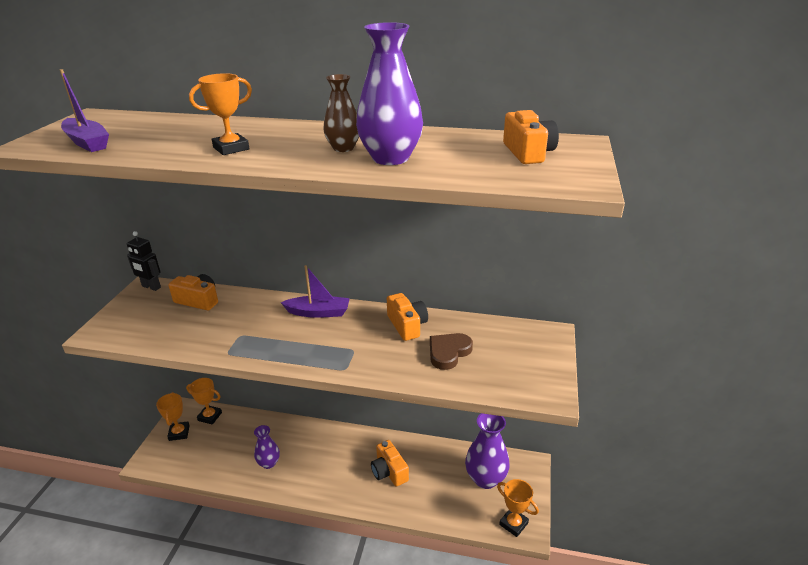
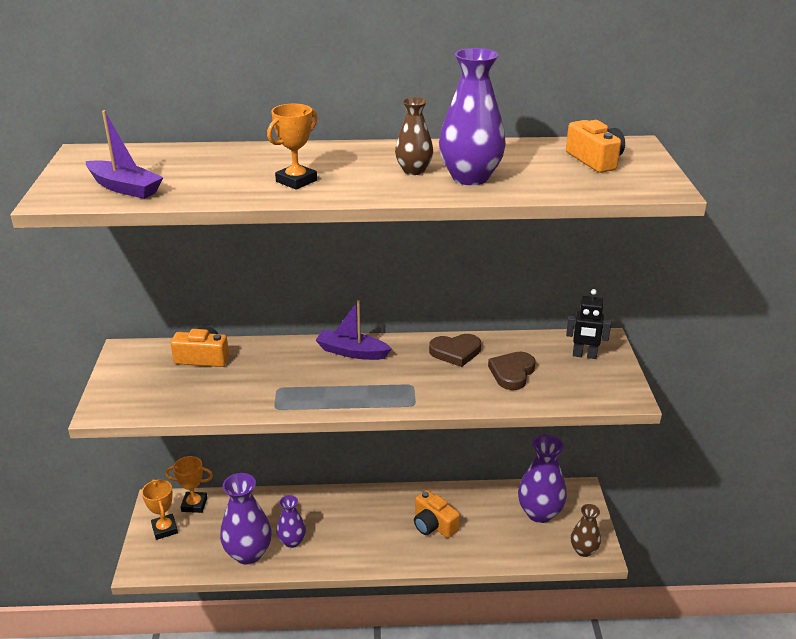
camera: 15 degrees left, 0 degrees up
(151, 287) = (133, 350): black robot -> black robot (584, 355)
(231, 467) = (248, 553): none -> purple vase
(318, 312) = (352, 352): purple boat -> purple boat turned 150 degrees counterclockwise
(407, 325) = (455, 352): orange camera -> brown heart
(513, 524) = (583, 550): orange trophy -> brown vase

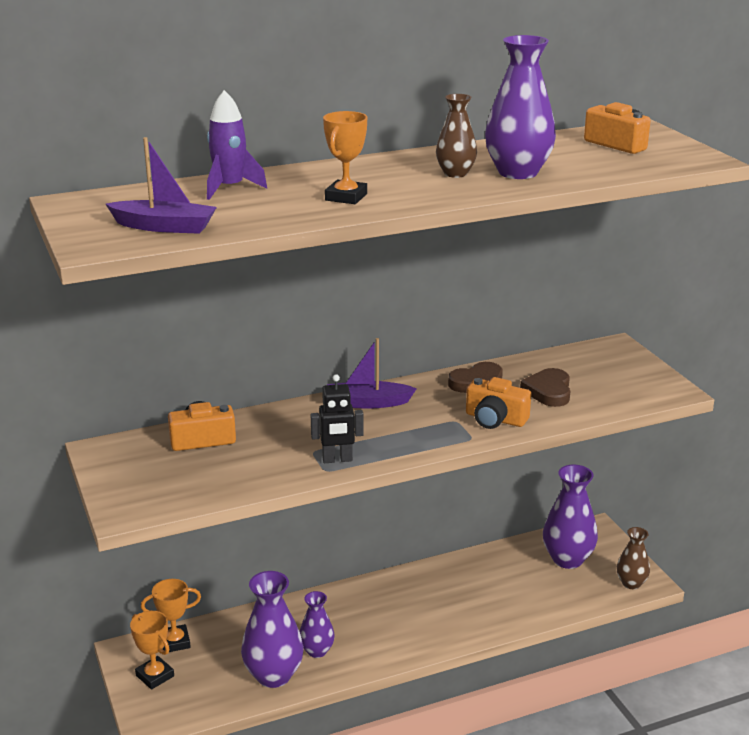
camera: 20 degrees left, 5 degrees down
(214, 158) = (230, 188): none -> purple rocket
(433, 525) = (464, 596): orange camera -> orange camera (495, 419)
(584, 355) = (607, 363): black robot -> black robot (337, 460)

